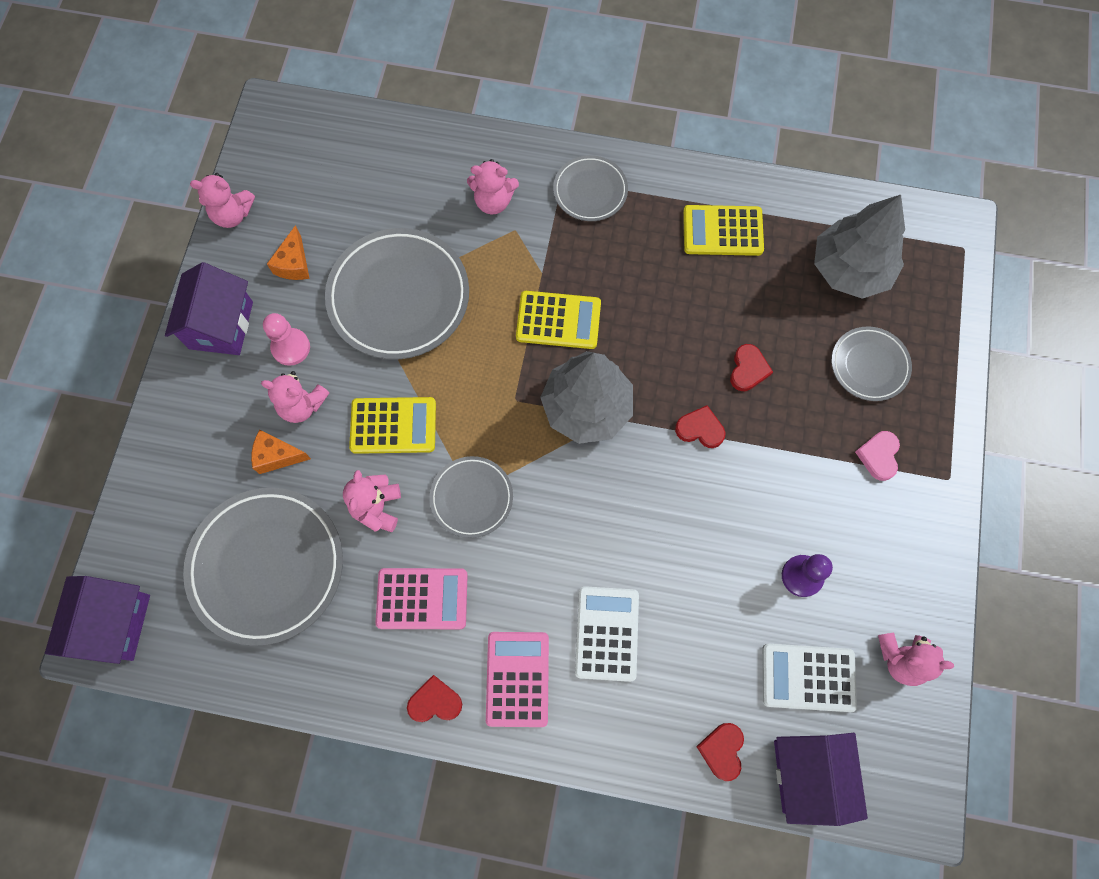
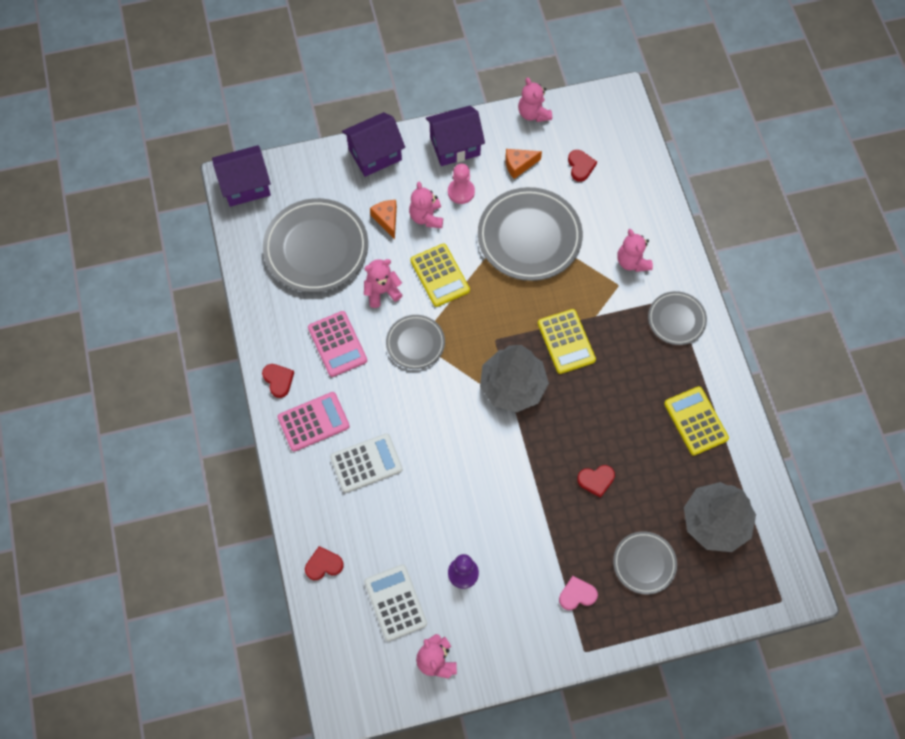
camera: 65 degrees right, 5 degrees down
(700, 429) = (535, 465): red heart -> red heart (580, 166)
(808, 774) = (332, 625): purple house -> purple house (375, 154)

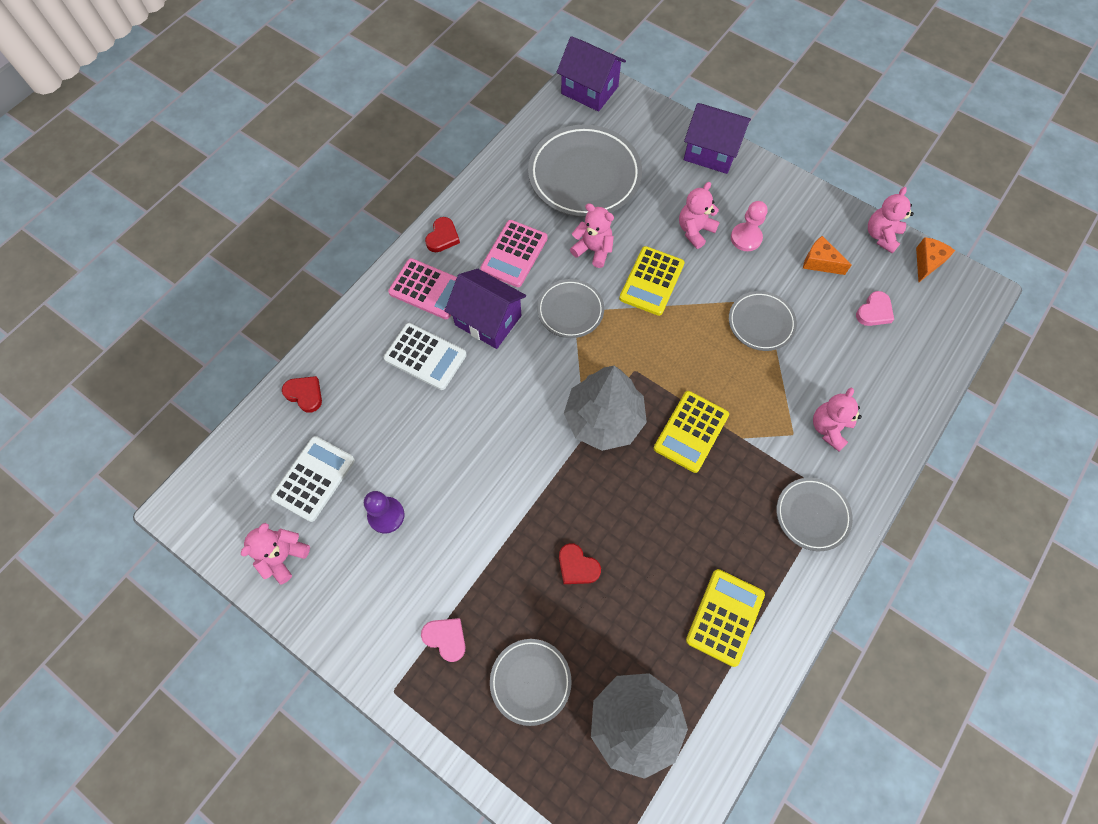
camera: 50 degrees right, 0 degrees up
(387, 220) = (662, 204): orange cheese -> orange cheese (927, 262)
(455, 146) = (783, 201): purple house -> purple house (488, 320)
(529, 237) = (761, 323): grey plate -> grey plate, size x0.54
(580, 166) = (874, 311): red heart -> pink heart

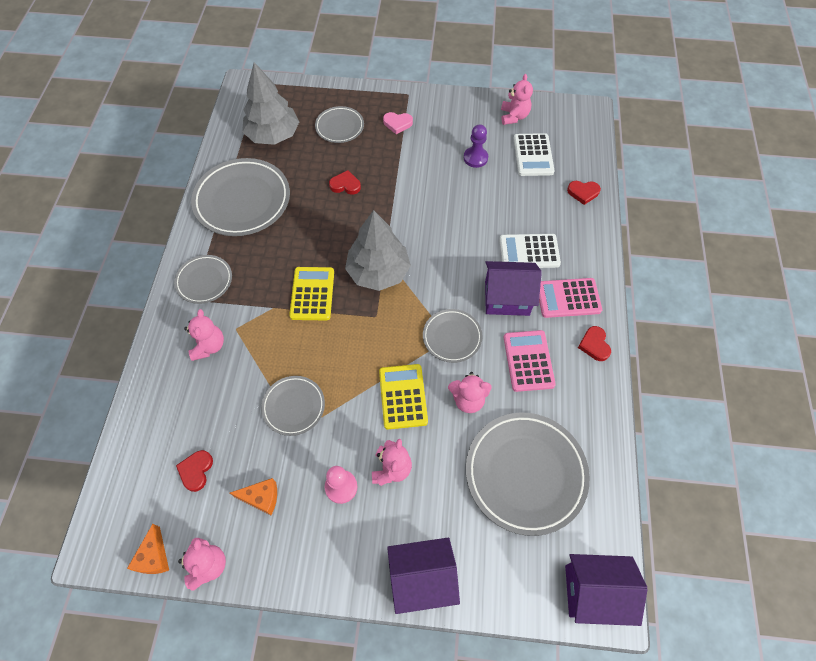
camera: 150 degrees right, 5 degrees down
(725, 617) = (242, 200): yellow calculator -> grey plate
(874, 311) = (196, 471): pink heart -> red heart

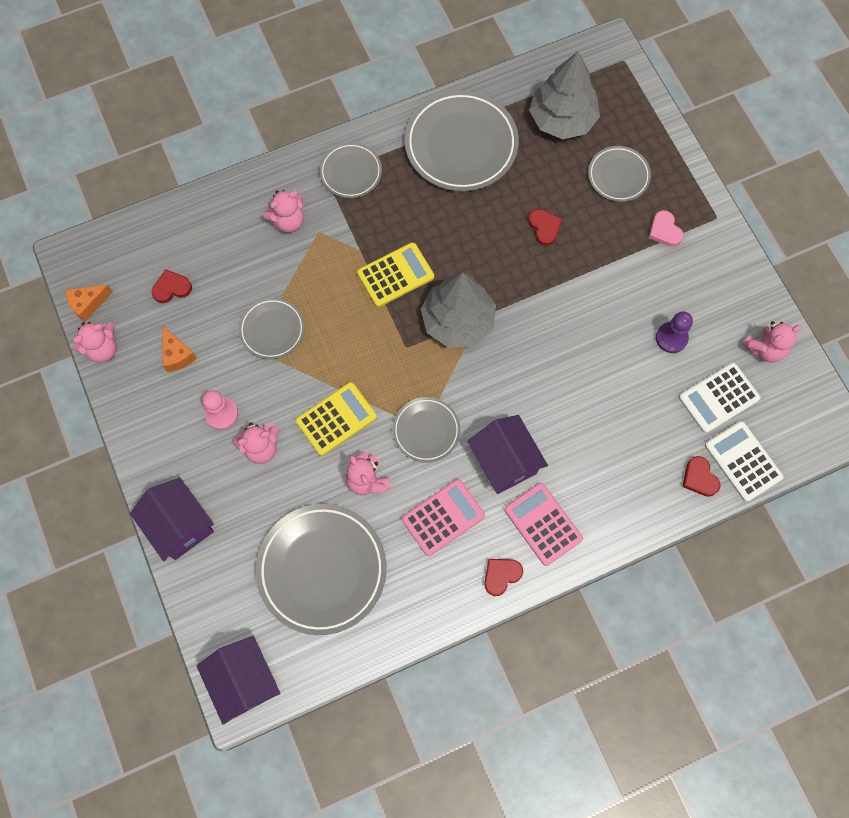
camera: 60 degrees right, 10 degrees up
(529, 251) = (578, 456): white calculator -> white calculator (743, 461)

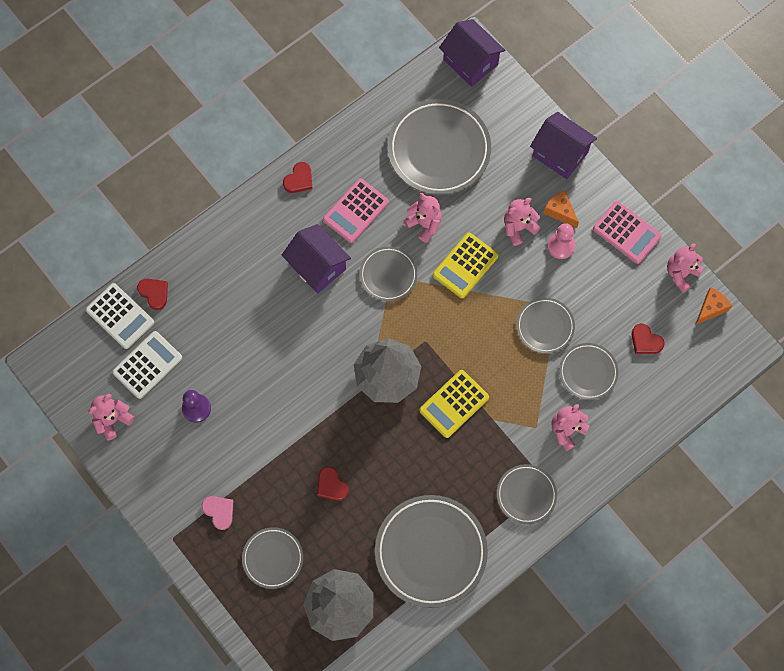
camera: 165 degrees right, 0 degrees up
(172, 288) = (645, 341): red heart -> red heart turned 75 degrees clockwise
(177, 355) = (616, 284): orange cheese -> orange cheese (560, 211)
(245, 272) = (588, 372): none -> grey plate
(543, 524) = (275, 226): pink calculator -> pink calculator (626, 232)

